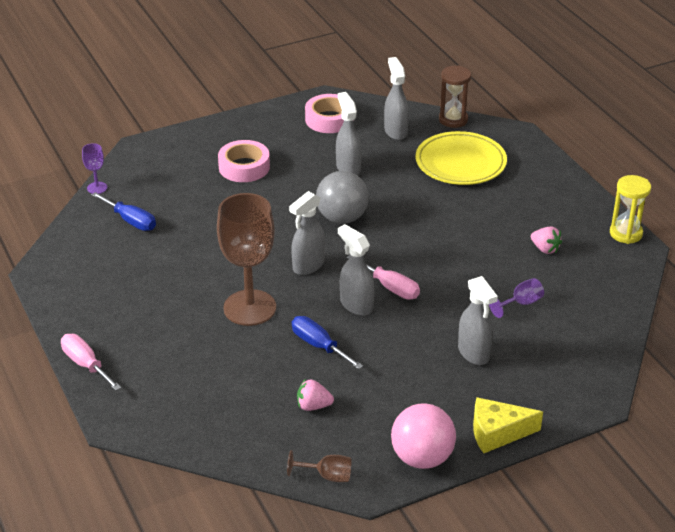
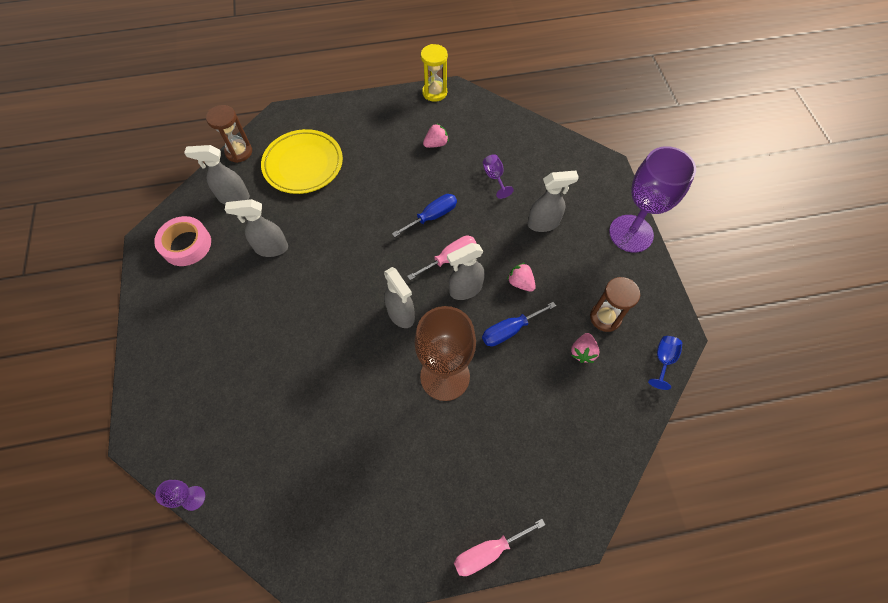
camera: 75 degrees left, 25 degrees up
(131, 221) = (270, 468): blue screwdriver -> blue screwdriver (432, 216)
(244, 167) = (227, 337): pink tape -> none
(327, 476) = (663, 360): brown goblet -> blue goblet
(342, 218) = (343, 271): grey ball -> none
(365, 420) = (605, 317): none -> brown hourglass
(382, 345) = (520, 283): none -> pink strawberry
(422, 458) = (650, 288): pink ball -> none
(497, 433) = (631, 233): yellow cheese -> purple goblet

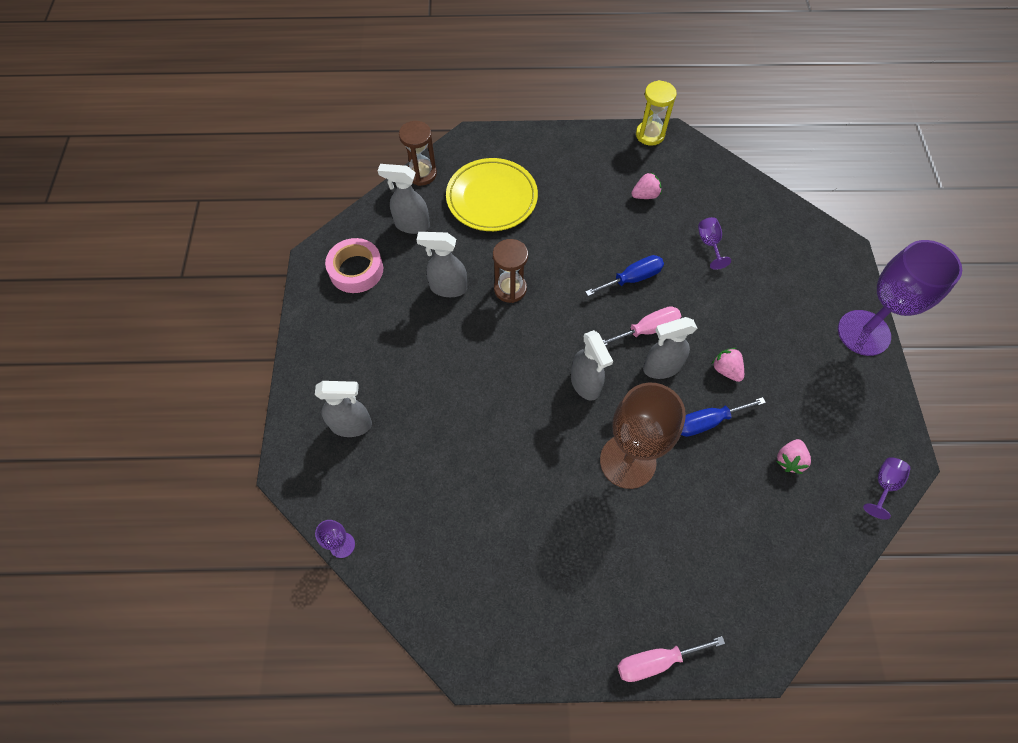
camera: 10 degrees right, 0 degrees up
(543, 223) = (761, 306): grey spray bottle -> grey spray bottle (352, 425)
(605, 317) = (820, 425): brown hourglass -> brown hourglass (510, 289)
(663, 360) = (883, 485): blue goblet -> purple goblet

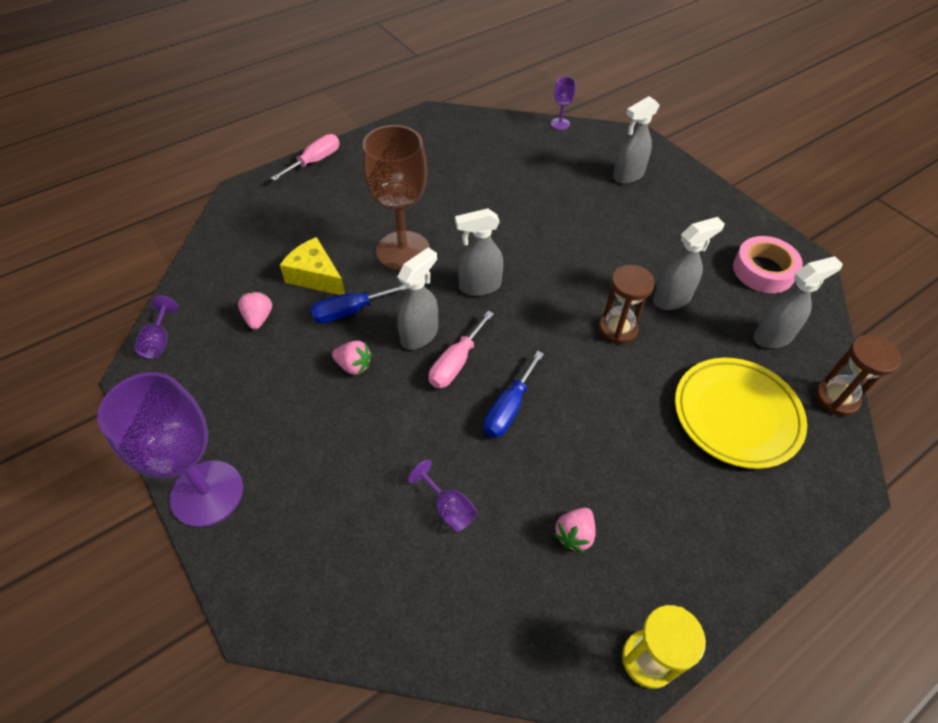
camera: 145 degrees right, 10 degrees down
(585, 384) = (479, 286): grey spray bottle -> grey spray bottle turned 45 degrees counterclockwise
(707, 422) = (350, 311): blue screwdriver -> blue screwdriver turned 150 degrees counterclockwise
(722, 478) = (315, 276): none -> yellow cheese

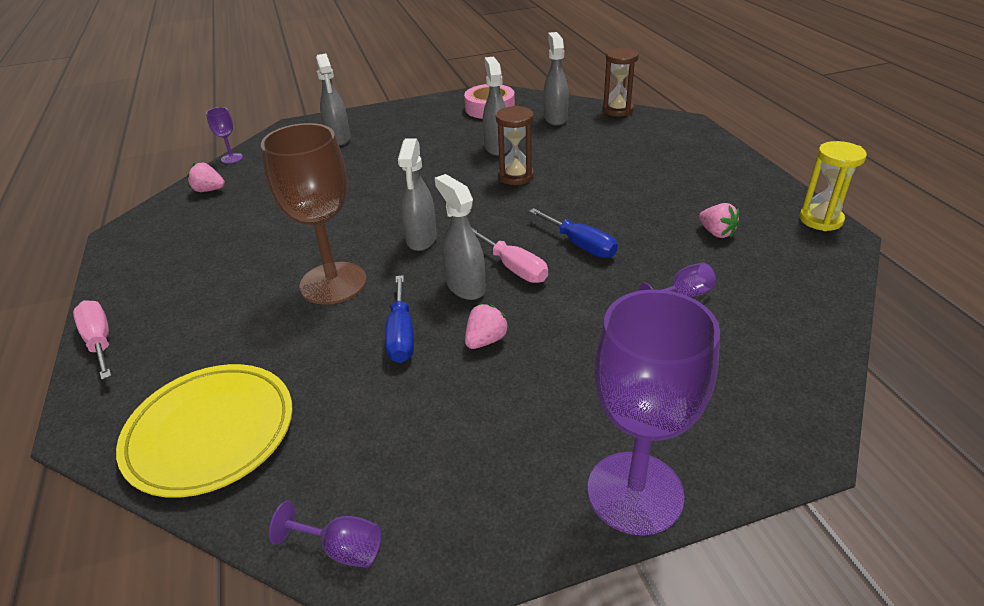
camera: 70 degrees left, 15 degrees down
(258, 318) = (363, 422): pink strawberry -> pink strawberry (209, 190)
(315, 276) = (324, 360): yellow cheese -> none
(736, 415) = (620, 146): yellow plate -> yellow plate (210, 433)

